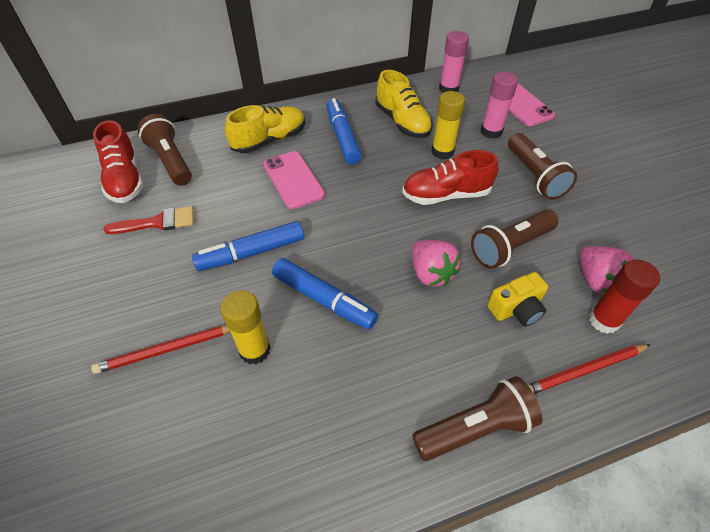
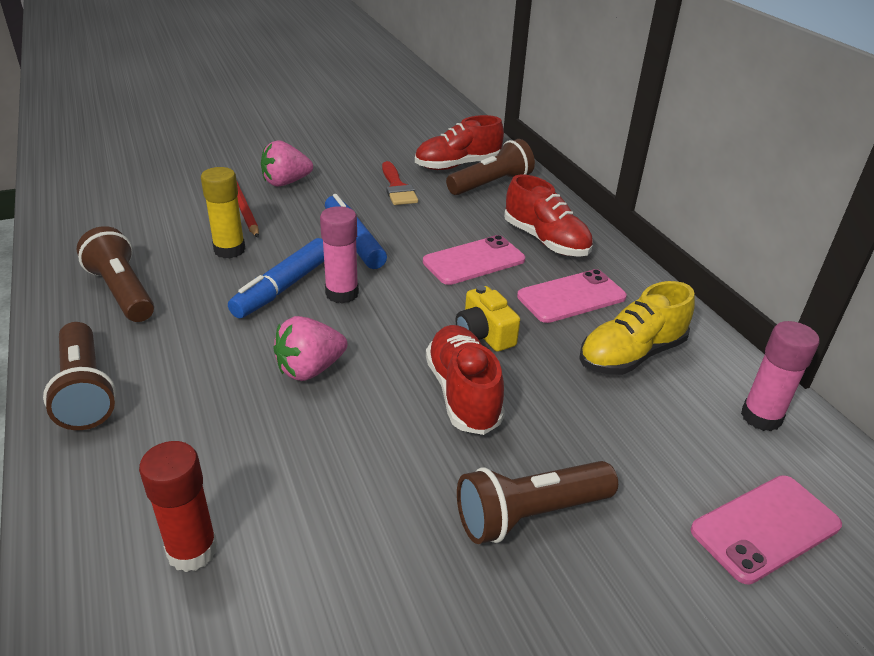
camera: 85 degrees right, 15 degrees down
(269, 140) = (545, 241): yellow shoe -> red shoe
(342, 137) = (571, 297): blue marker -> pink phone
(442, 152) = (567, 396): yellow glue stick -> none
(491, 131) = (647, 466): pink glue stick -> pink glue stick (342, 293)
(510, 247) = (353, 455): brown flashlight -> brown flashlight (122, 291)
(516, 309) = (237, 447): yellow camera -> yellow camera (484, 334)
(584, 371) = (117, 506): red pencil -> none
(596, 280) = (273, 559): pink strawberry -> pink strawberry (286, 182)

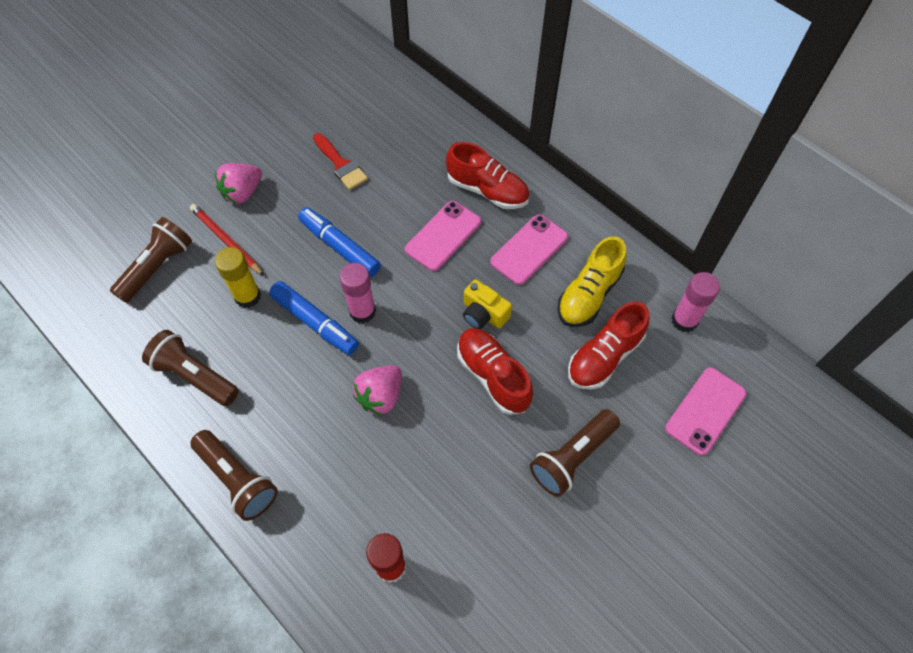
camera: 20 degrees left, 25 degrees up
(283, 287) = (315, 322): blue marker -> blue marker turned 60 degrees counterclockwise
(457, 165) = (377, 114): red shoe -> red shoe (604, 356)
(491, 184) = (416, 131): brown flashlight -> brown flashlight (158, 267)

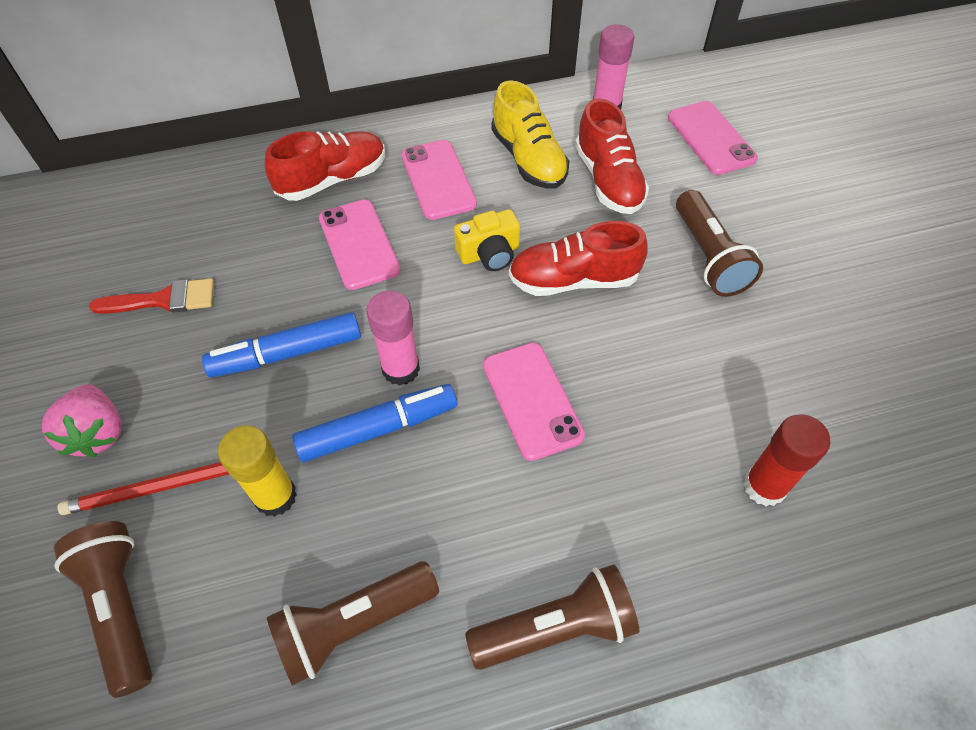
camera: 60 degrees left, 5 degrees down
(381, 396) = (532, 400): pink strawberry -> pink phone

